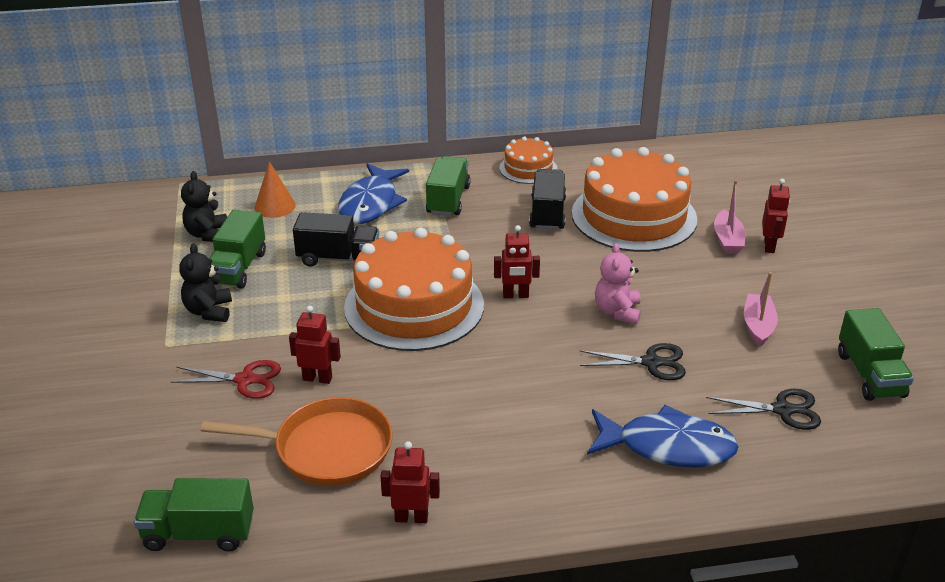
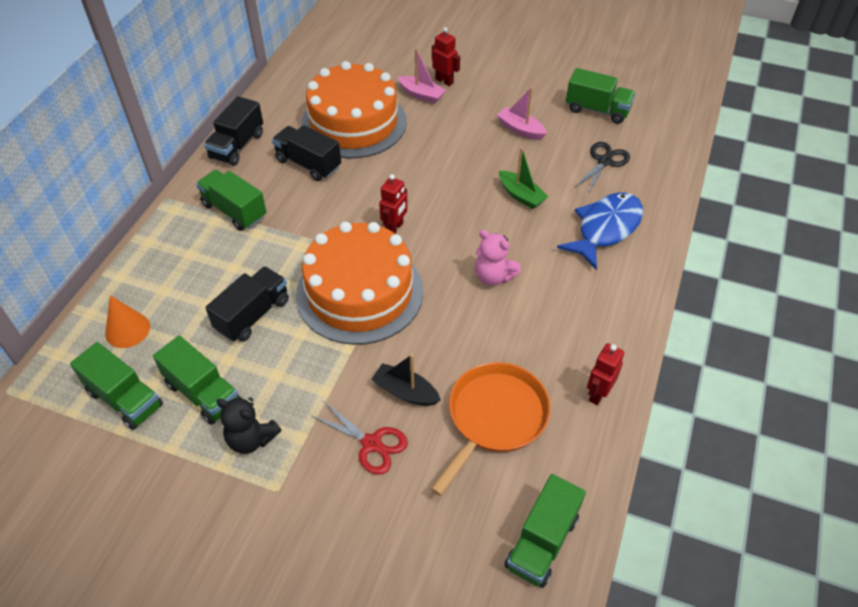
camera: 60 degrees left, 15 degrees up
(208, 234) = (124, 399): black teddy bear -> green truck
(245, 380) = (371, 444): red scissors -> red scissors turned 90 degrees clockwise
(317, 378) = (405, 392): red robot -> black boat
(371, 203) = (191, 261): blue fish -> none
(528, 168) = (237, 146): orange cake -> black truck
(617, 312) = (455, 185): pink teddy bear -> pink teddy bear (493, 276)
(651, 362) = (521, 195): black scissors -> green boat

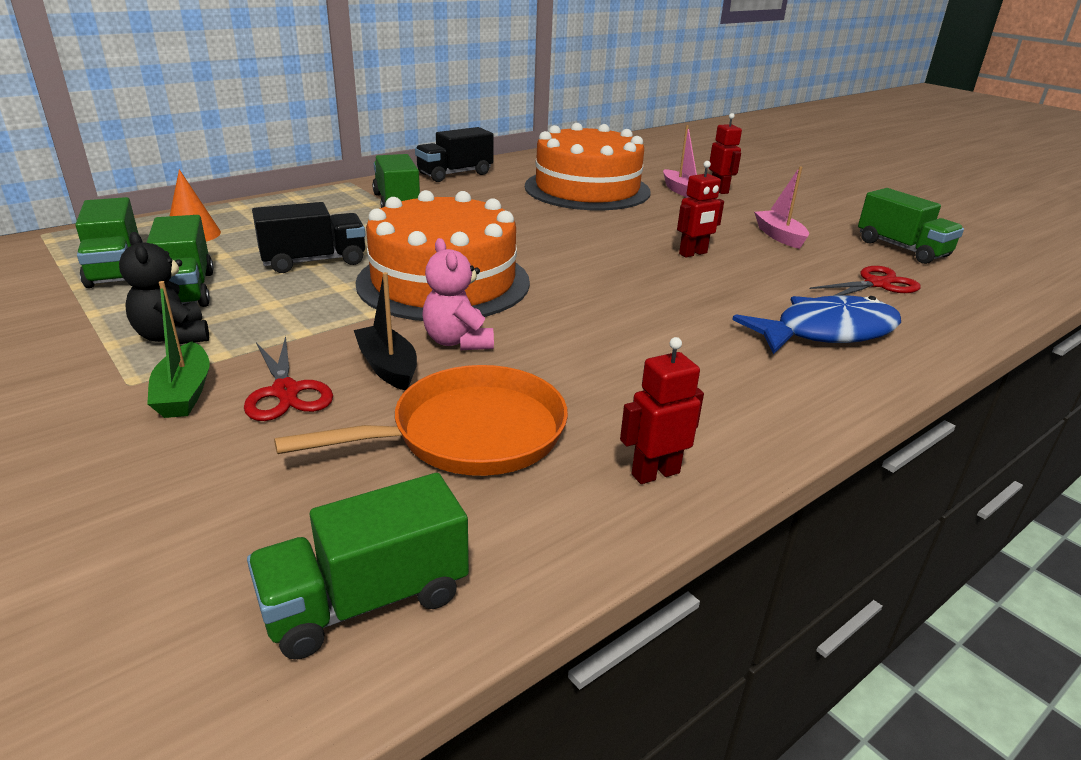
camera: 30 degrees right, 20 degrees down
(308, 164) = (507, 198): black truck -> none
(394, 228) = (543, 255): red robot -> red robot (693, 253)
(493, 276) = (620, 320): pink teddy bear -> pink teddy bear (458, 341)
(521, 195) = (729, 276): green boat -> green boat (184, 393)
(604, 161) = (877, 284): black scissors -> red scissors

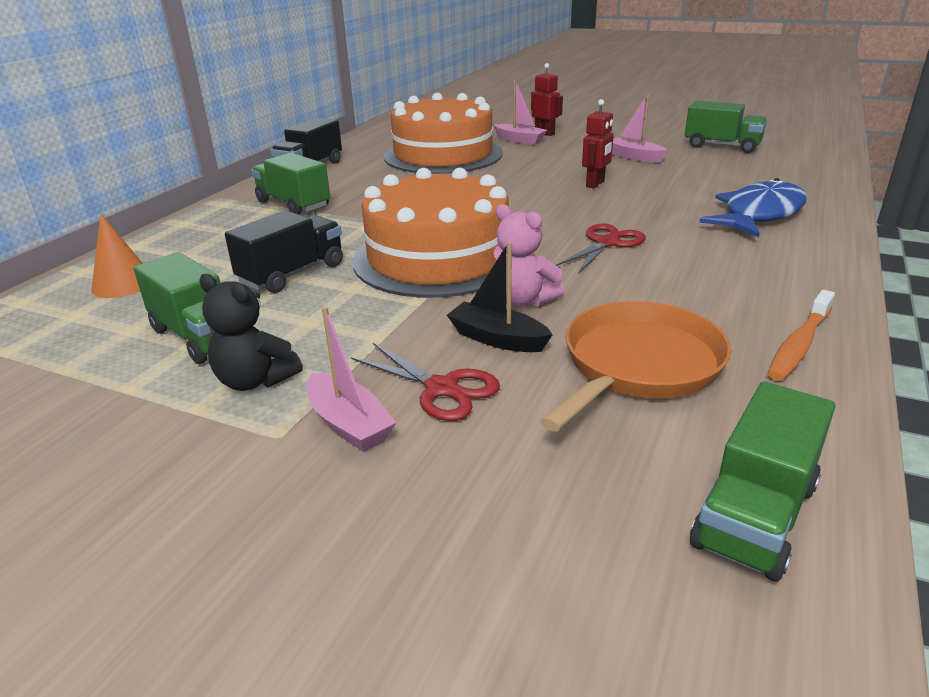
camera: 25 degrees left, 0 degrees up
(116, 269) = (87, 340): green truck -> none
(184, 393) = (349, 424): green boat -> pink boat
(655, 473) = (799, 344): red robot -> orange toothbrush
(877, 284) = (741, 174): red scissors -> red scissors (607, 243)

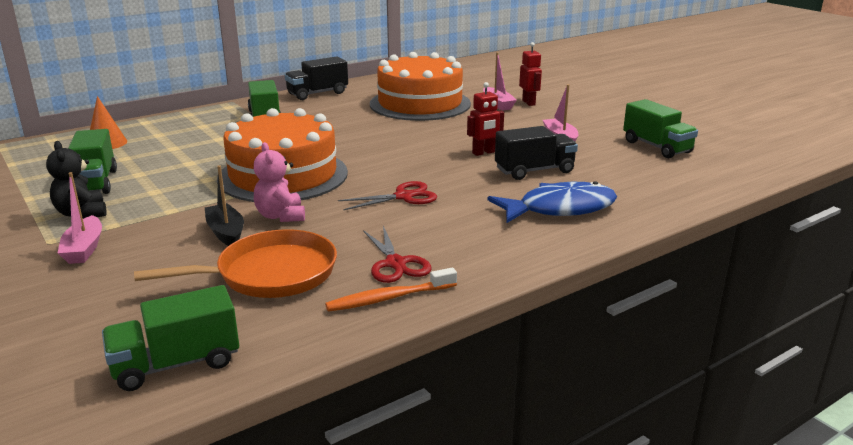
camera: 30 degrees right, 5 degrees down
(292, 274) = (191, 161): black truck -> black truck (534, 171)
(442, 389) = (152, 248): red scissors -> red scissors (396, 264)

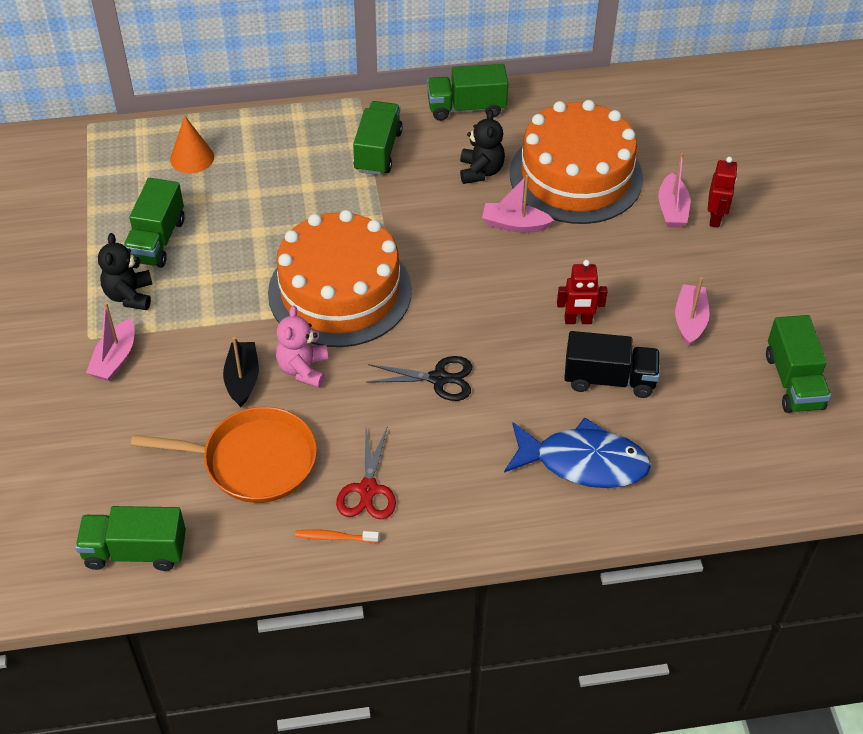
camera: 25 degrees right, 25 degrees up
(317, 93) = (466, 108): black truck -> green truck
(350, 112) = (481, 171): none -> black teddy bear
(389, 298) = (334, 537): orange toothbrush -> orange toothbrush, size x0.66
(396, 126) = (514, 224): none -> pink boat
(404, 196) = (439, 379): red scissors -> black scissors

